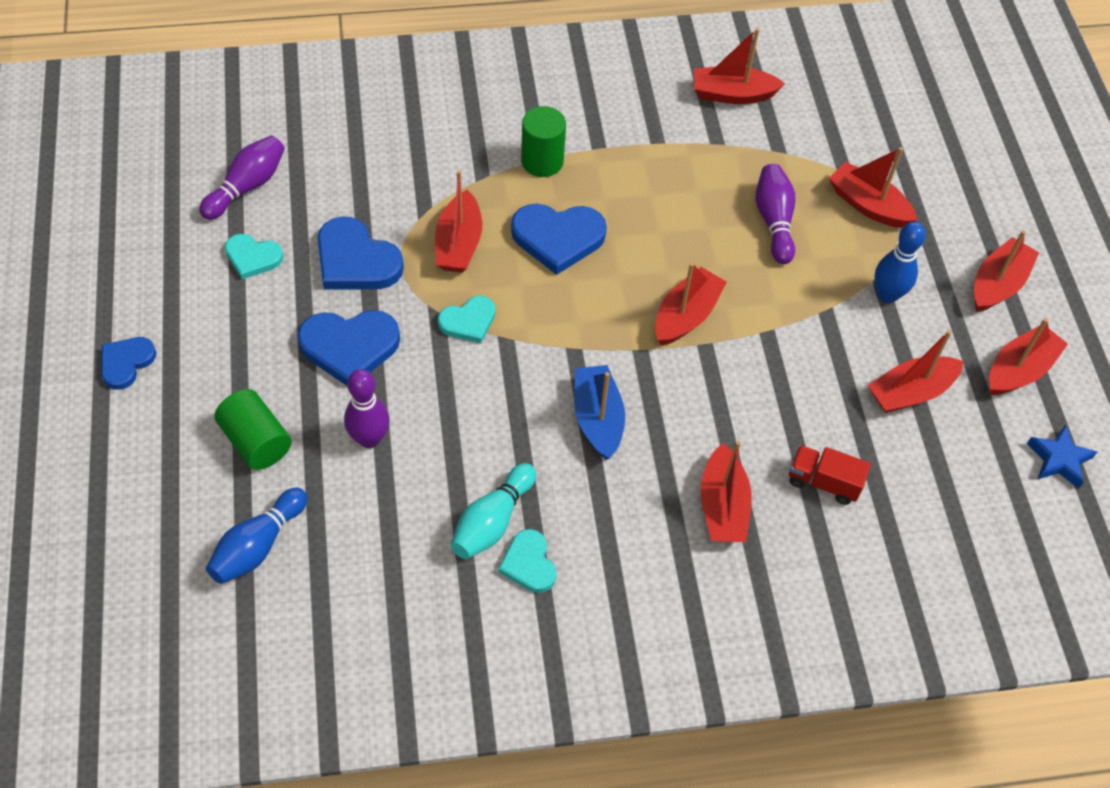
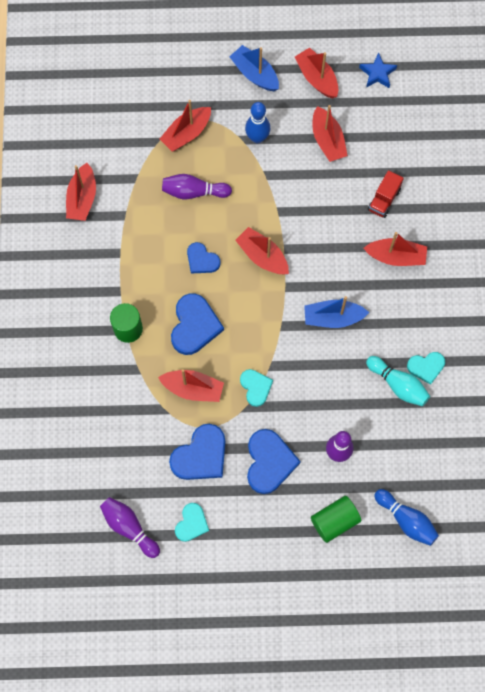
camera: 80 degrees left, 15 degrees up
(126, 363) = (270, 605): blue heart -> blue heart (202, 260)
(997, 284) = (255, 74): red boat -> blue boat

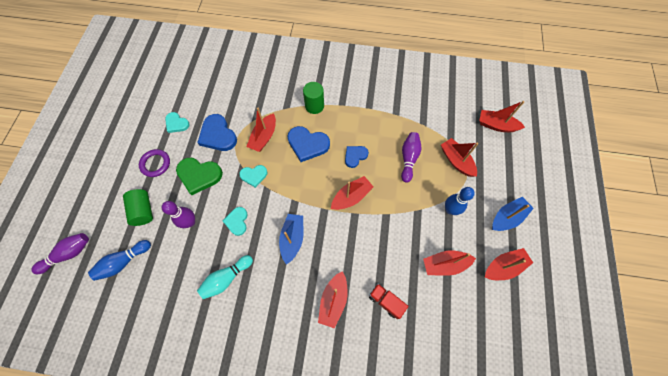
camera: 100 degrees right, 5 degrees down
(82, 198) = (411, 92): red boat -> red boat (496, 125)
(129, 527) = (187, 90): purple bowling pin -> purple bowling pin (68, 254)
(263, 530) = (155, 164): none -> purple ring
(269, 462) = (199, 175): blue heart -> green heart
(377, 73) = (509, 322): blue star -> none
(426, 367) = (234, 305): turquoise heart -> turquoise heart (237, 221)

